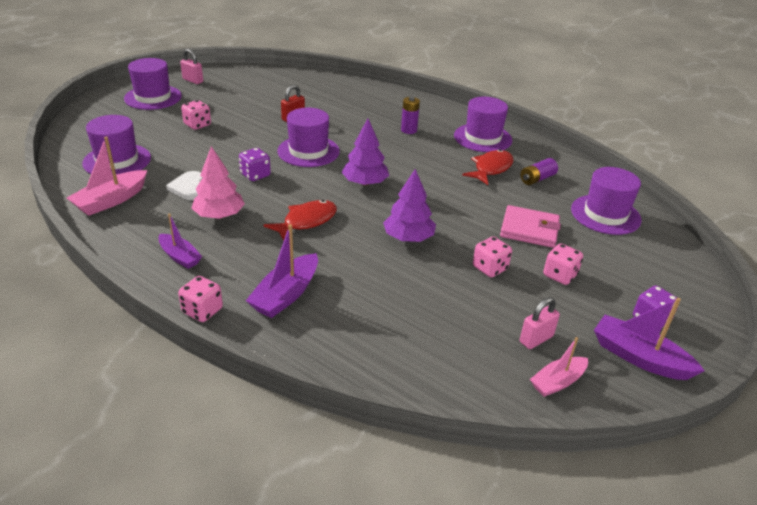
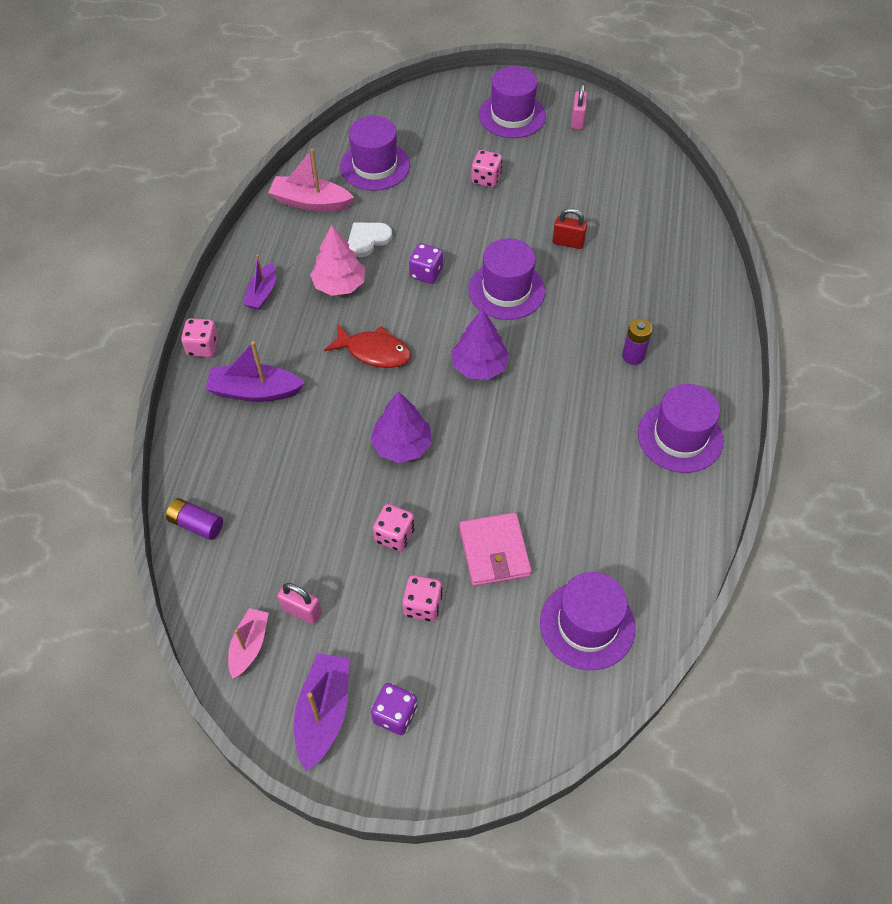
camera: 65 degrees right, 20 degrees up
(491, 169) = (606, 471): red fish -> none
(537, 179) = (619, 527): purple battery -> purple battery (196, 524)
(557, 382) = (249, 646): pink boat -> pink boat turned 75 degrees clockwise

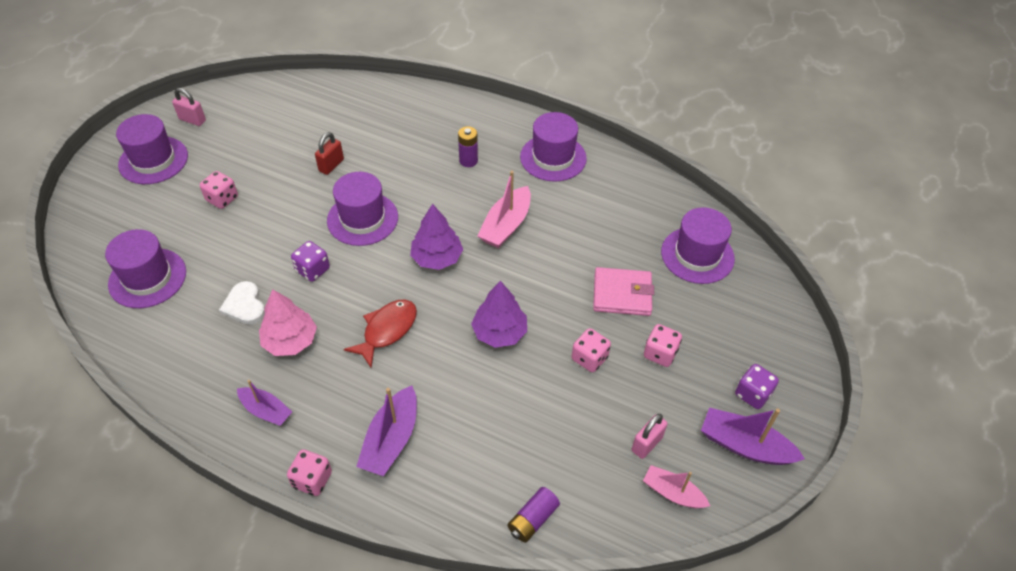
camera: 75 degrees left, 5 degrees down
(310, 202) = (163, 343): pink boat -> pink boat (506, 225)

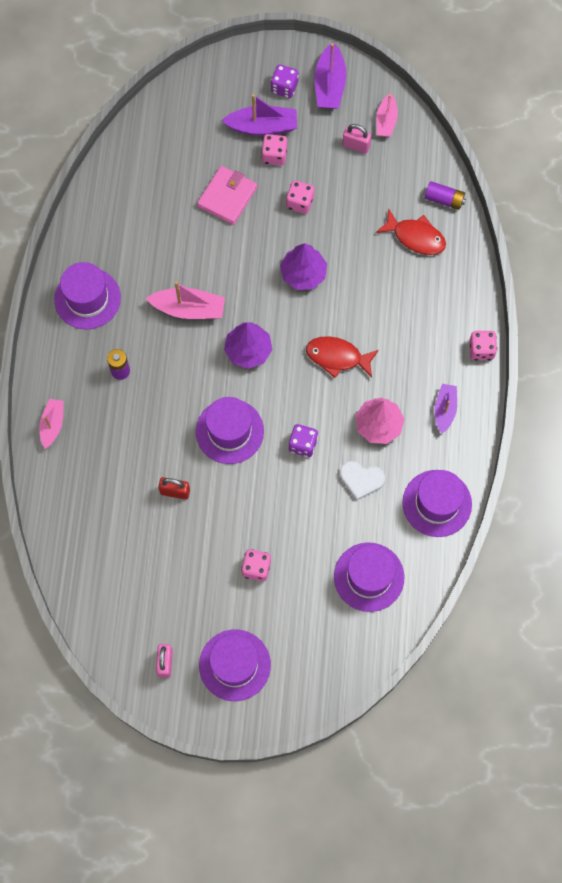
camera: 110 degrees left, 20 degrees up
(244, 305) = (361, 479): white heart -> white heart turned 60 degrees clockwise
(391, 440) = (428, 312): purple boat -> purple boat (262, 126)
(443, 107) = (52, 425): none -> pink boat
(494, 464) = (415, 237): none -> red fish
(622, 294) = (227, 197): pink wallet -> pink wallet turned 45 degrees clockwise
(697, 255) = (162, 152): purple hat -> purple hat (437, 503)

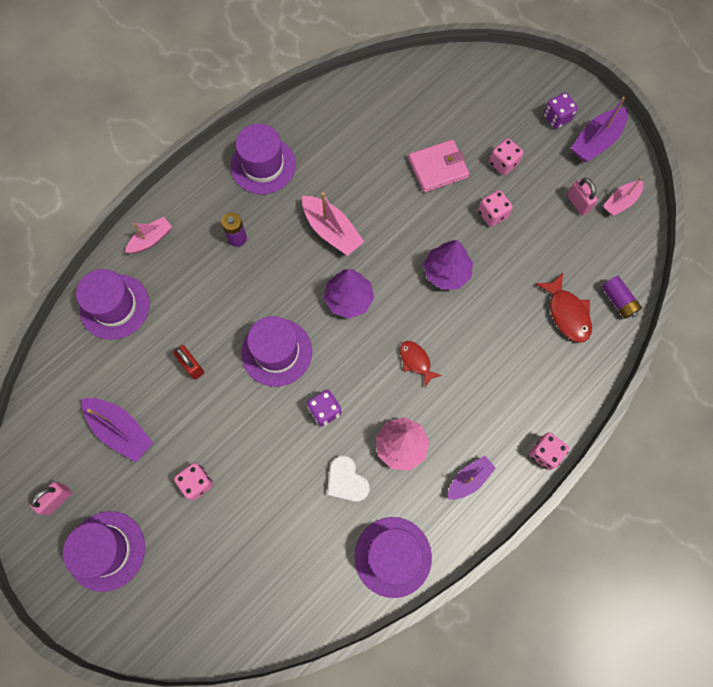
camera: 40 degrees right, 0 degrees up
(262, 126) = (513, 135): purple boat -> purple boat (121, 430)
(337, 357) = (416, 361): red fish -> red fish, size x0.66
(369, 577) = (279, 571): purple hat -> purple hat (115, 306)

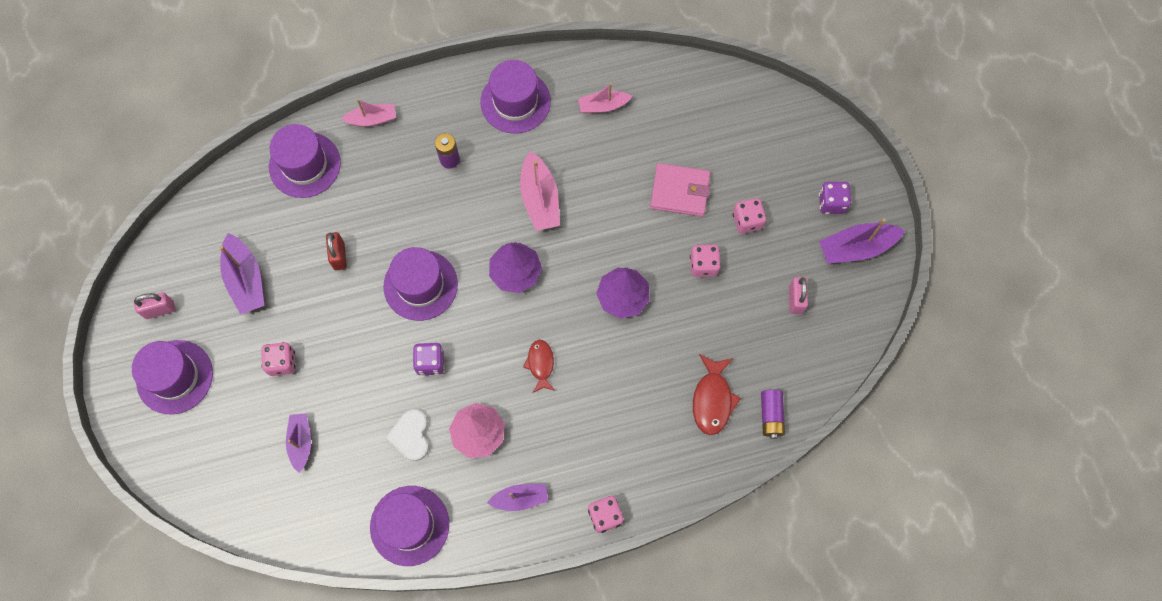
camera: 30 degrees right, 0 degrees up
(255, 541) = (301, 442): none -> purple boat
(620, 202) = (839, 321): pink boat -> pink boat (603, 106)

